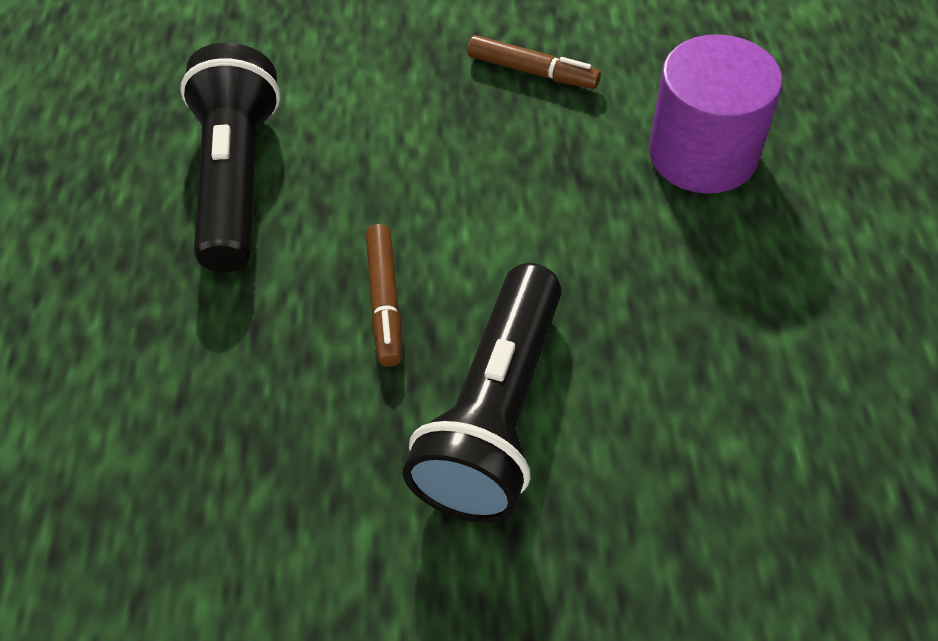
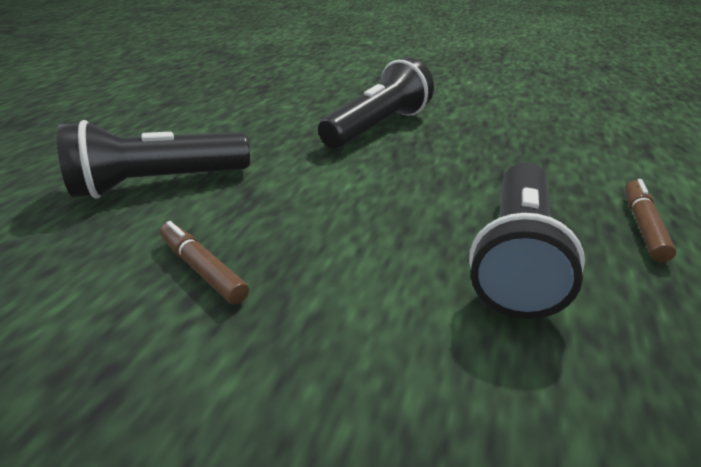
camera: 160 degrees left, 20 degrees down
(385, 301) = (415, 168): brown marker -> brown marker (643, 226)
(703, 154) = (158, 183): purple cylinder -> black flashlight

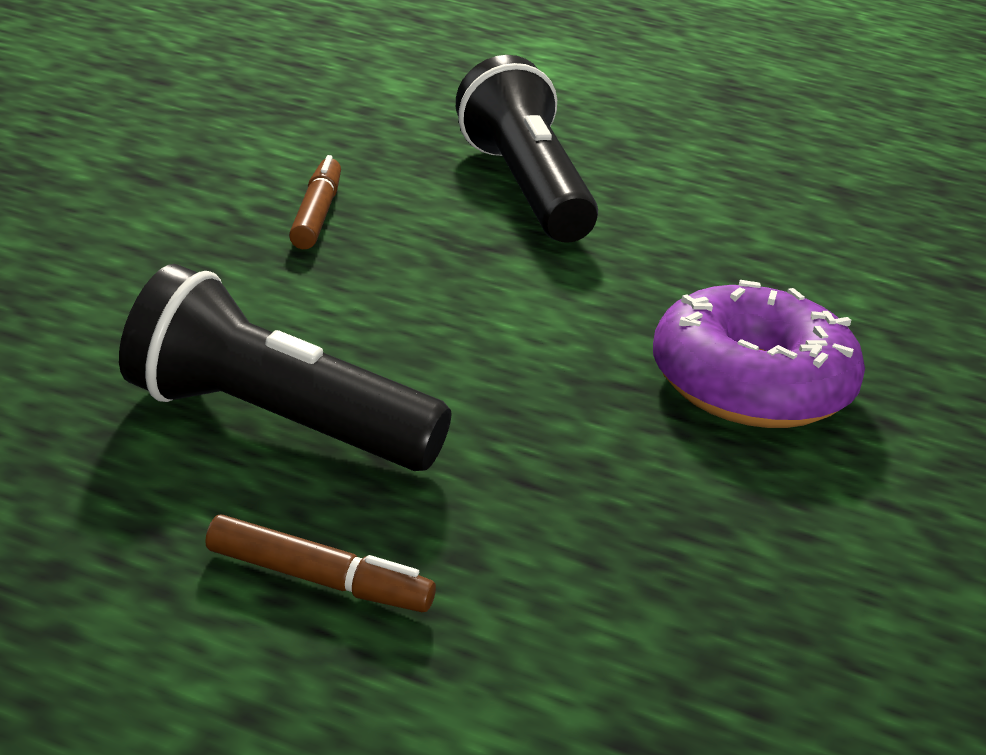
camera: 90 degrees right, 5 degrees down
(203, 269) = (316, 215): brown marker -> brown marker turned 45 degrees counterclockwise
(378, 127) = (751, 385): black flashlight -> purple donut

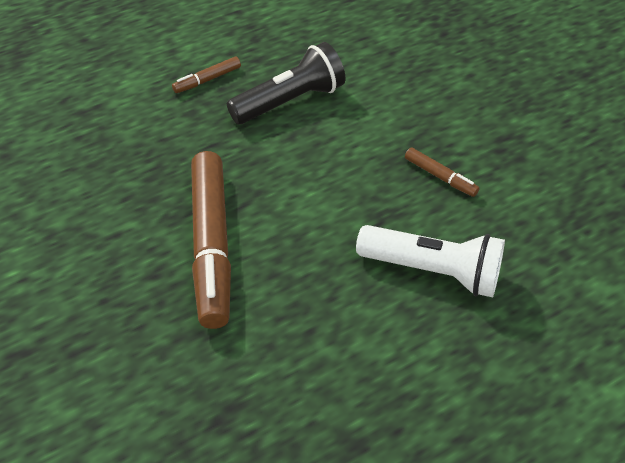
camera: 130 degrees right, 20 degrees up
(524, 188) = (433, 271): black flashlight -> white flashlight
(751, 385) = (211, 245): purple donut -> brown marker

